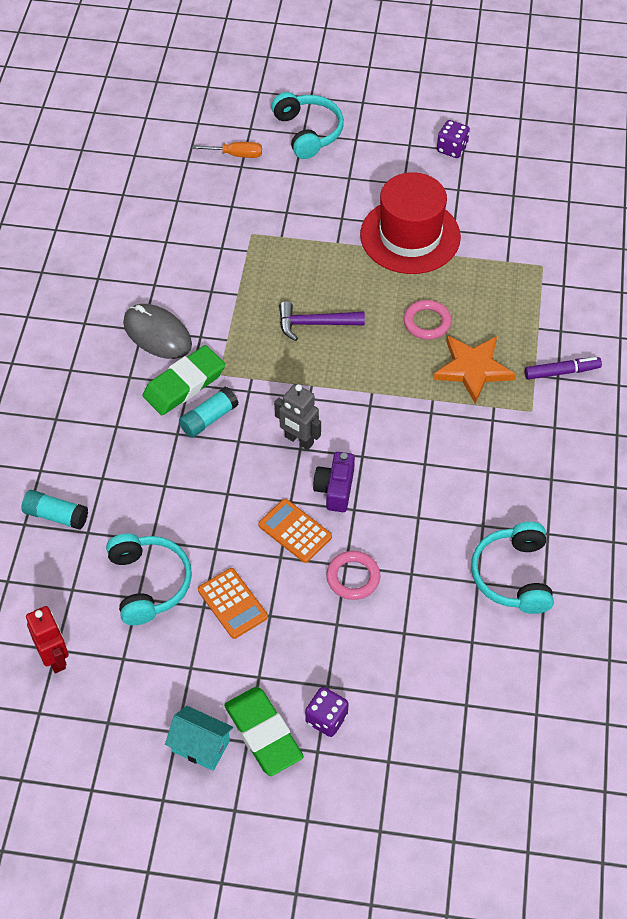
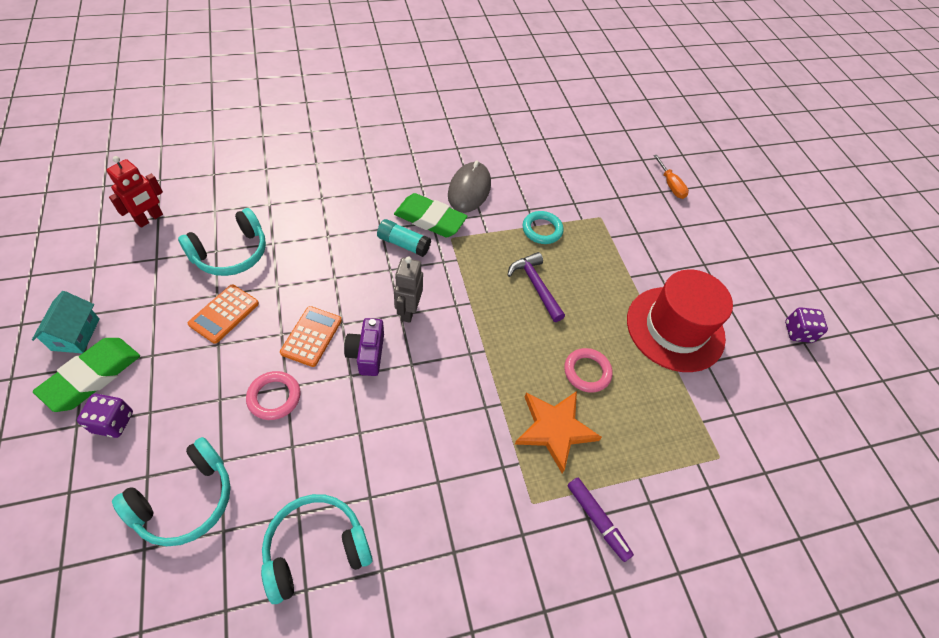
camera: 60 degrees right, 0 degrees up
(56, 515) = (278, 182): turquoise glue stick -> none
(245, 290) = (542, 230): none -> turquoise ring
(308, 132) = (729, 223): turquoise headphones -> turquoise headphones (185, 500)
(335, 489) = (367, 353): purple camera -> purple camera turned 75 degrees counterclockwise

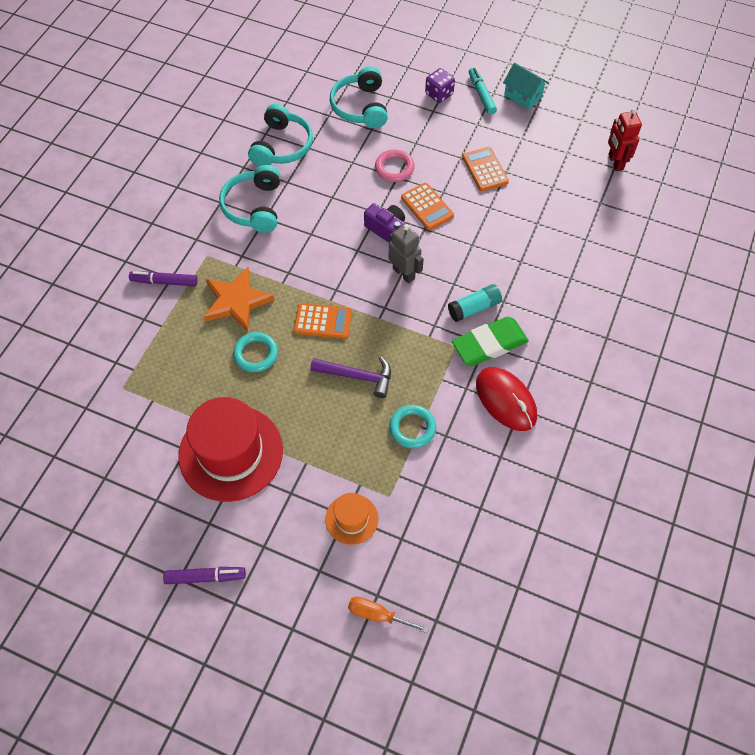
camera: 135 degrees right, 5 degrees up
(92, 376) = (481, 94): green eraser -> turquoise marker
(231, 253) = (543, 195): turquoise headphones -> turquoise headphones (254, 207)
(469, 190) = (505, 400): grey mouse -> red mouse
(510, 342) = (323, 321): none -> orange calculator
(587, 372) = (256, 354): pink ring -> turquoise ring
(636, 228) = (351, 519): none -> orange hat
(756, 283) = (205, 577): none -> purple marker
(798, 332) = (135, 559): purple dice -> none

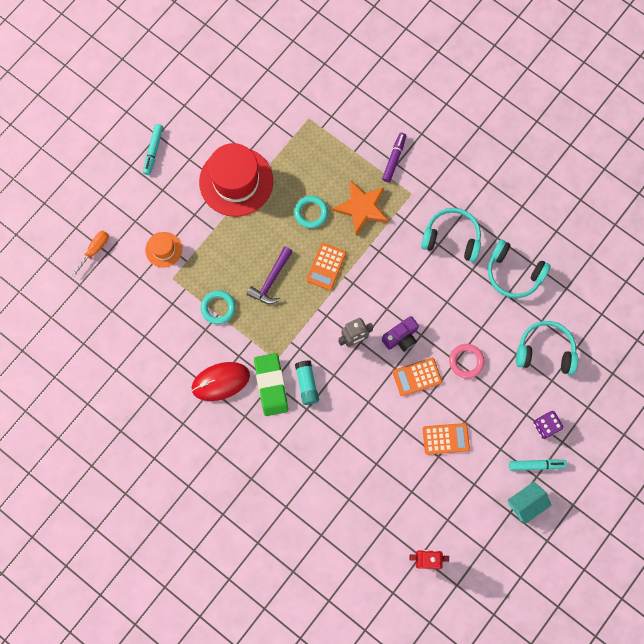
camera: 105 degrees right, 15 degrees up
(205, 577) = (153, 151): purple marker -> turquoise marker

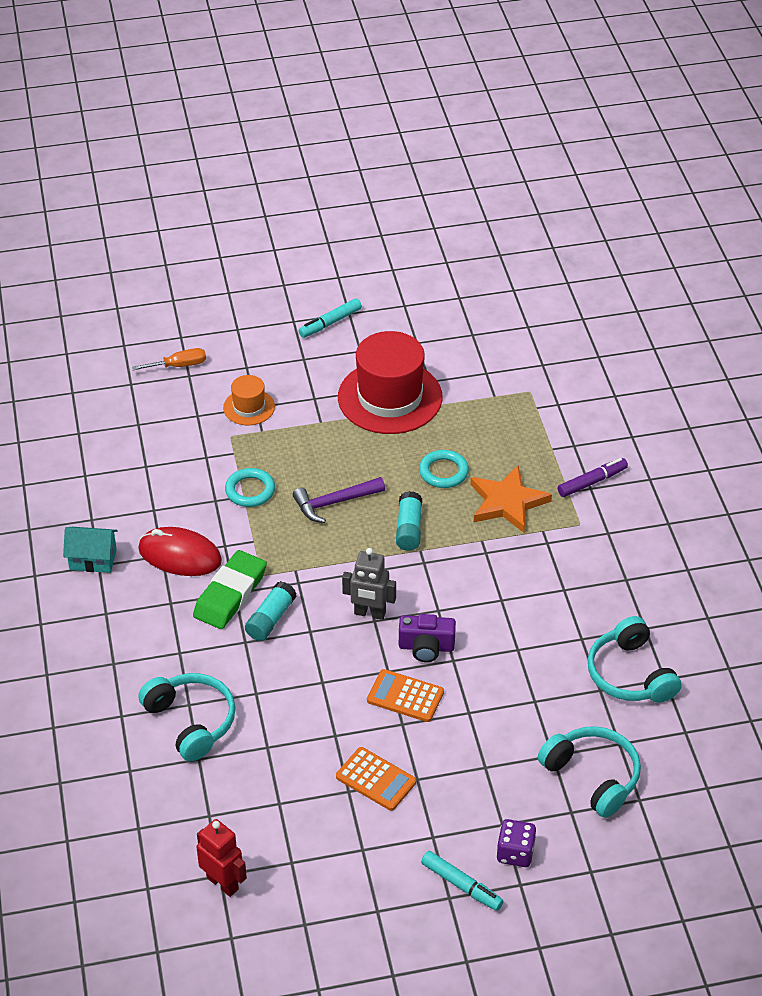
camera: 40 degrees right, 30 degrees down
(326, 267) = (409, 529): orange calculator -> turquoise glue stick
(451, 238) = (586, 594): turquoise headphones -> turquoise headphones (191, 721)
(466, 361) = (481, 721): pink ring -> none
(526, 503) = (406, 915): turquoise house -> turquoise house (93, 559)

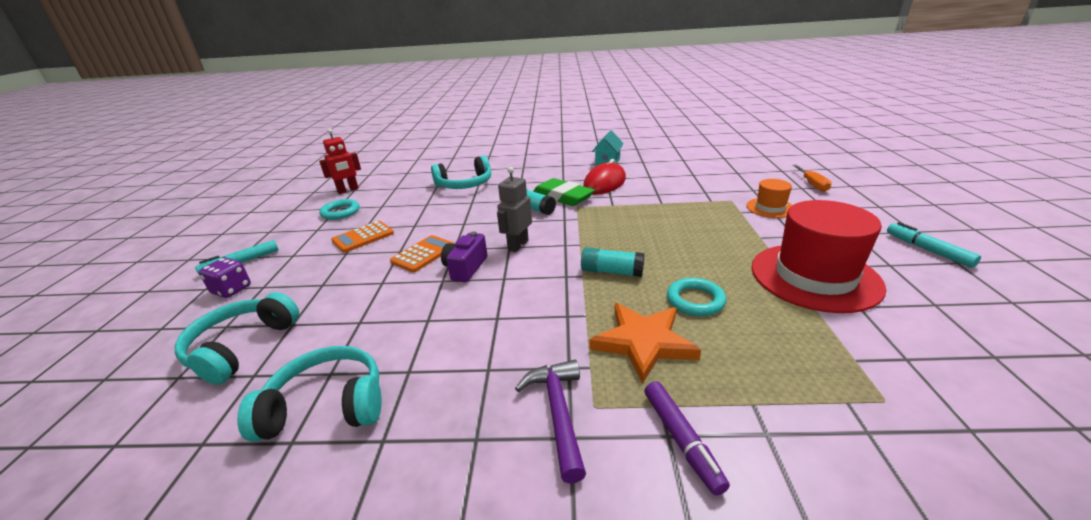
camera: 105 degrees right, 15 degrees down
(250, 490) = (667, 205): turquoise ring -> turquoise ring (340, 212)
(334, 502) = (651, 238): purple hammer -> purple hammer (558, 413)
(593, 776) = (241, 347): turquoise headphones -> turquoise headphones turned 135 degrees clockwise

